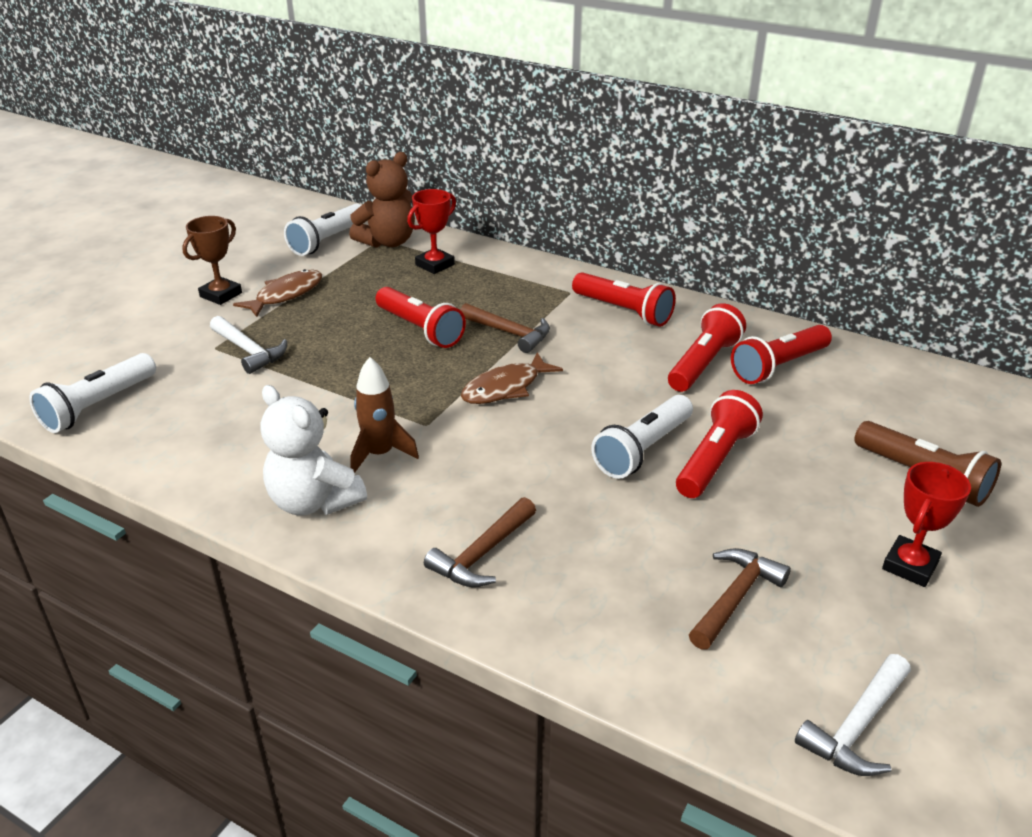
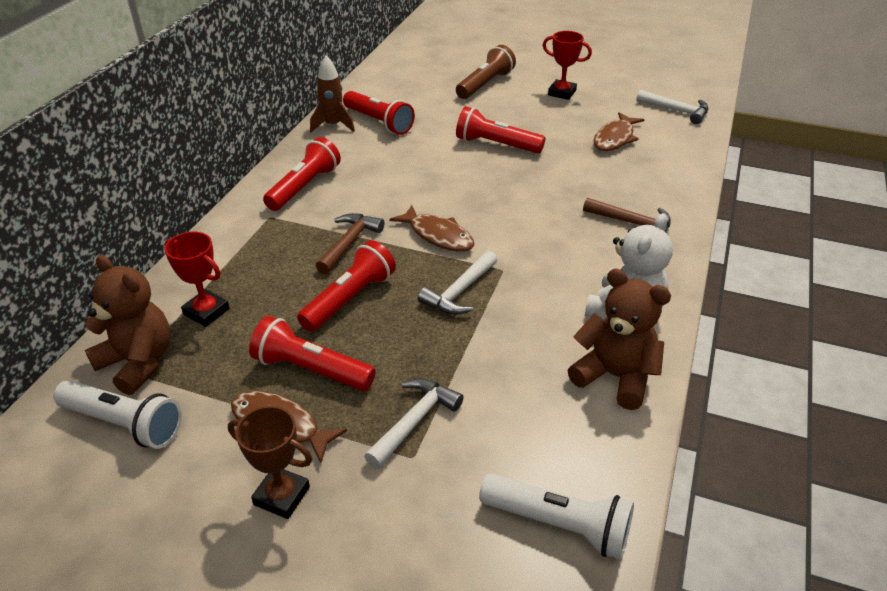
camera: 100 degrees left, 5 degrees up
(223, 471) = (615, 376): none -> brown teddy bear
(380, 454) = (551, 287): brown rocket -> brown rocket (333, 125)
(401, 391) = (459, 292): none -> white hammer
(643, 449) = (496, 170): white flashlight -> none
(703, 363) = (381, 150): red flashlight -> red flashlight (311, 370)
(735, 597) = (615, 138): brown hammer -> brown fish

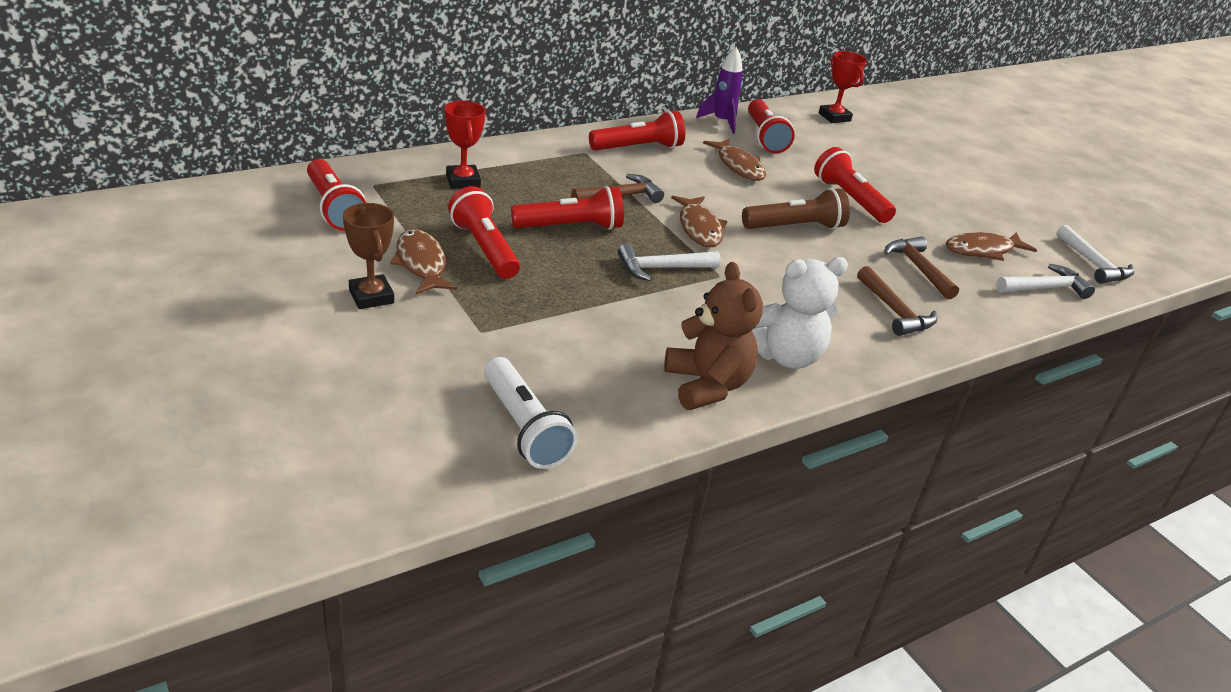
camera: 35 degrees right, 5 degrees down
(124, 424) = (334, 208): white flashlight -> red flashlight
(138, 362) = (384, 183): brown teddy bear -> none
(333, 125) = (721, 122): brown rocket -> purple rocket
(394, 160) = (738, 166): none -> brown fish
(414, 421) = (512, 315): white hammer -> white hammer (1045, 288)
(485, 84) = (910, 156): brown flashlight -> brown flashlight (795, 227)
(562, 93) = (982, 195): red trophy -> red trophy (834, 117)
(601, 177) = (918, 268): none -> brown hammer

